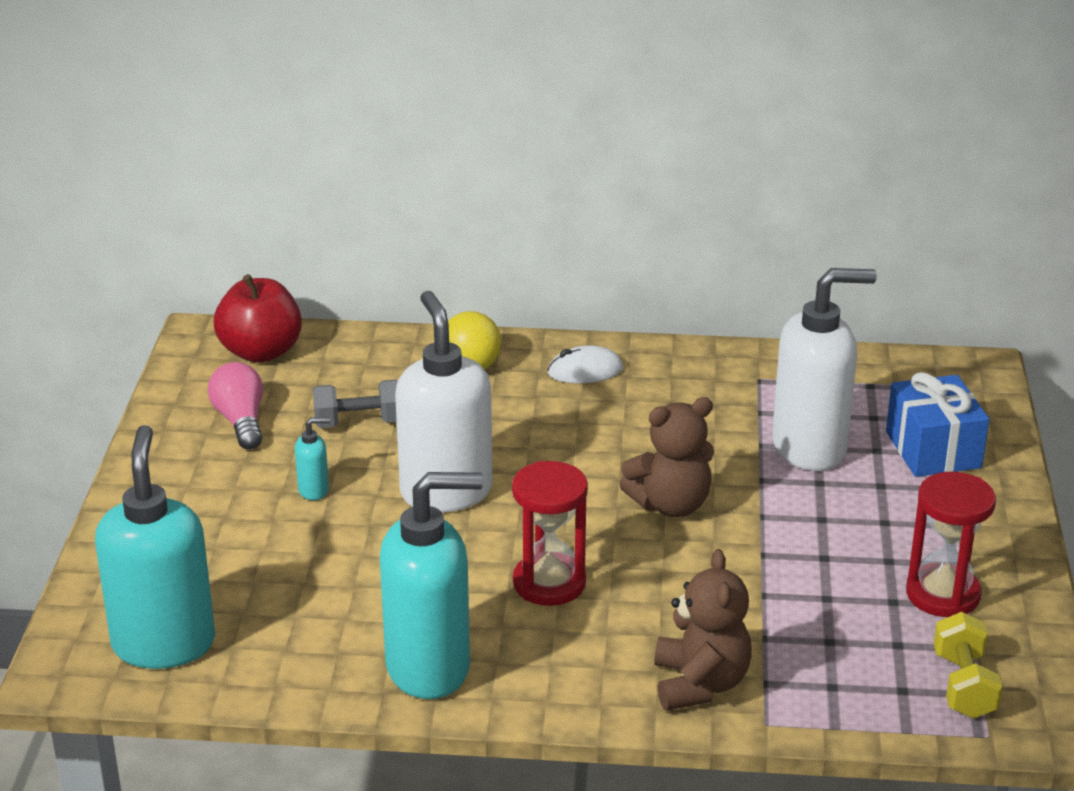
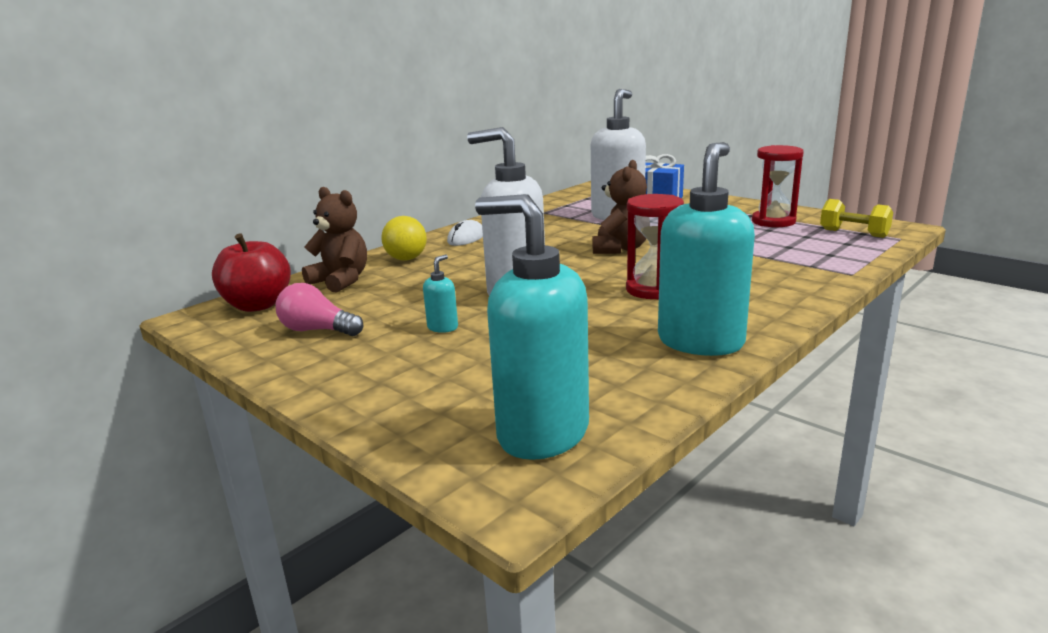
camera: 50 degrees left, 10 degrees down
(359, 423) = (398, 297): grey dumbbell -> none
(700, 684) = (798, 279): brown teddy bear -> brown teddy bear (341, 281)

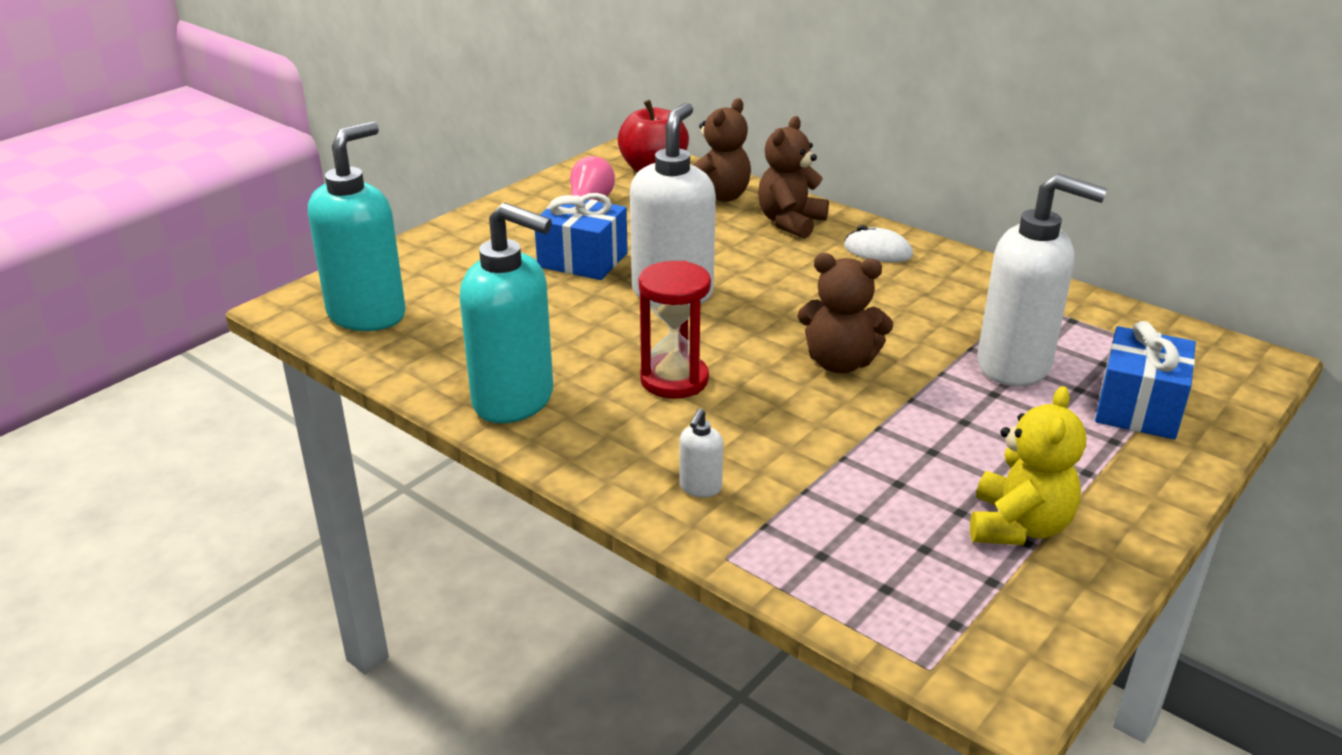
camera: 85 degrees right, 10 degrees up
(406, 259) = (790, 223): yellow ball -> brown teddy bear
(443, 327) = (582, 260): turquoise soap dispenser -> blue gift
(773, 221) = (1018, 526): red hourglass -> yellow teddy bear
(785, 280) = (700, 488): none -> white soap dispenser
(853, 233) = (954, 612): yellow dumbbell -> none

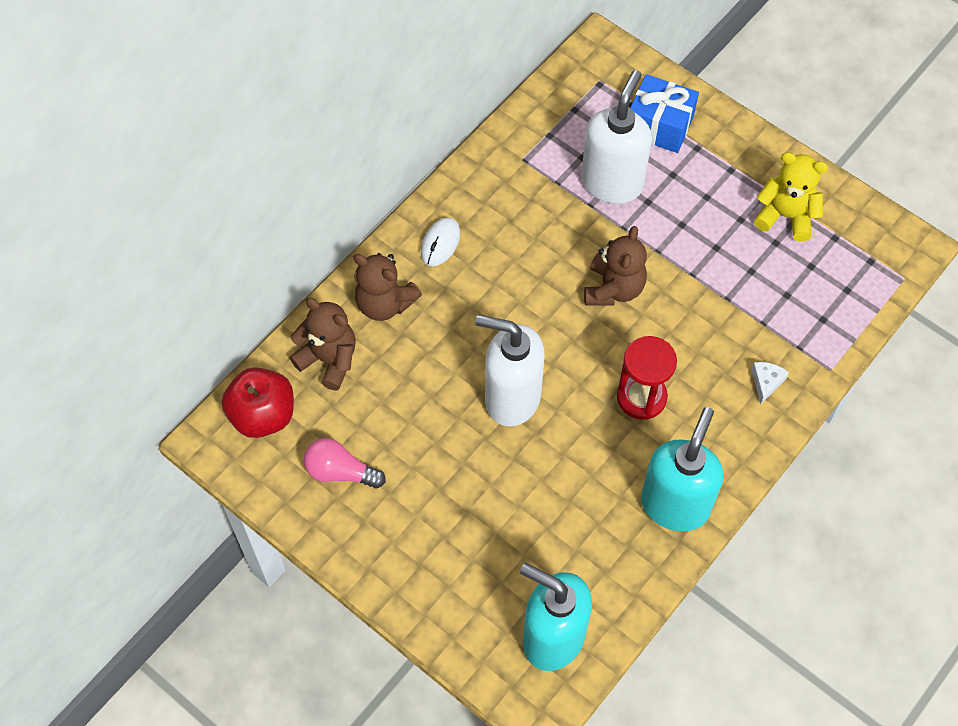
camera: 90 degrees left, 30 degrees up
(582, 260) = (454, 470): blue gift -> none
(700, 488) = (766, 382): white soap dispenser -> white cheese

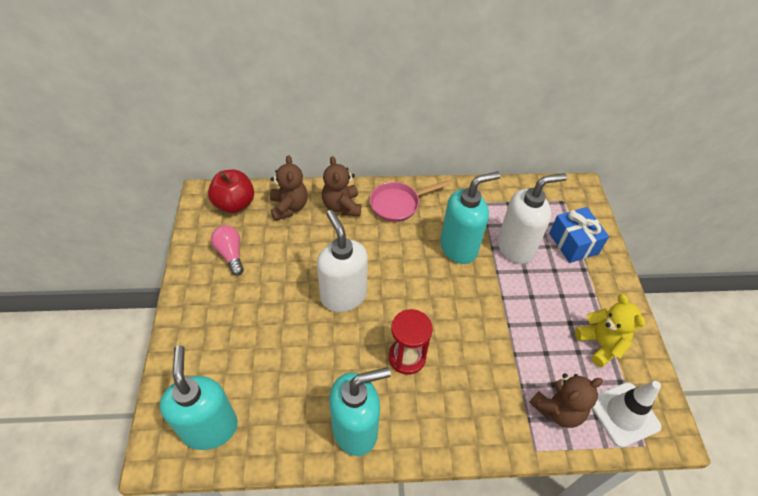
camera: 45 degrees right, 10 degrees down
(440, 243) = (398, 204): white mouse -> pink pan
(559, 236) = (459, 248): none -> turquoise soap dispenser
(613, 288) = (457, 293): brown teddy bear -> brown teddy bear (558, 409)
(766, 382) = (486, 418): white cheese -> none
(864, 266) = (624, 414): none -> white traffic cone

